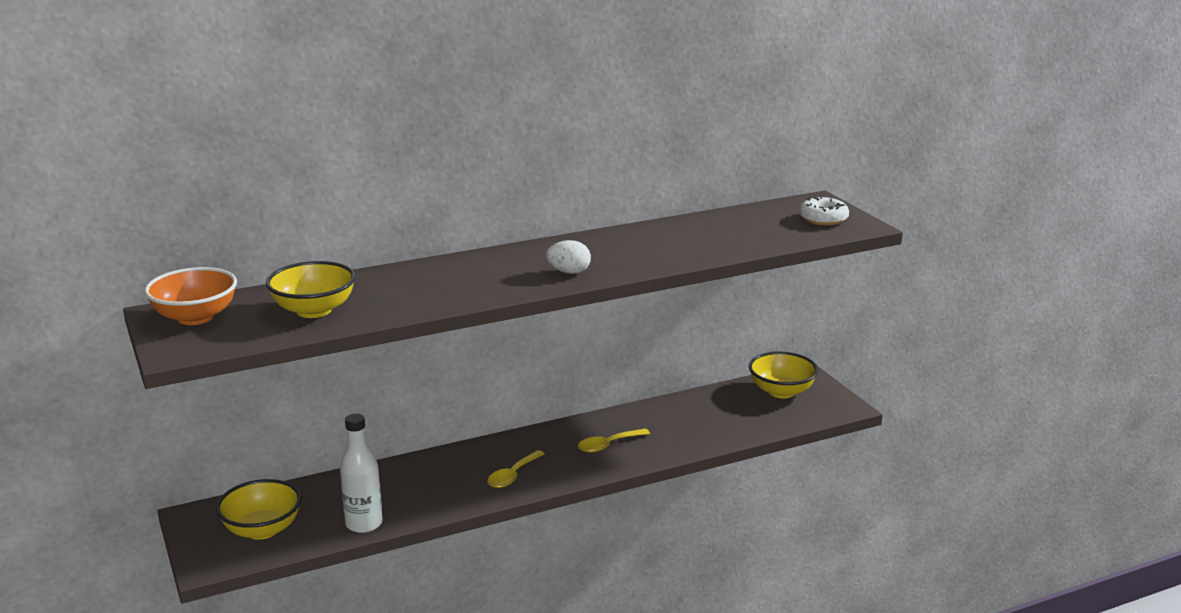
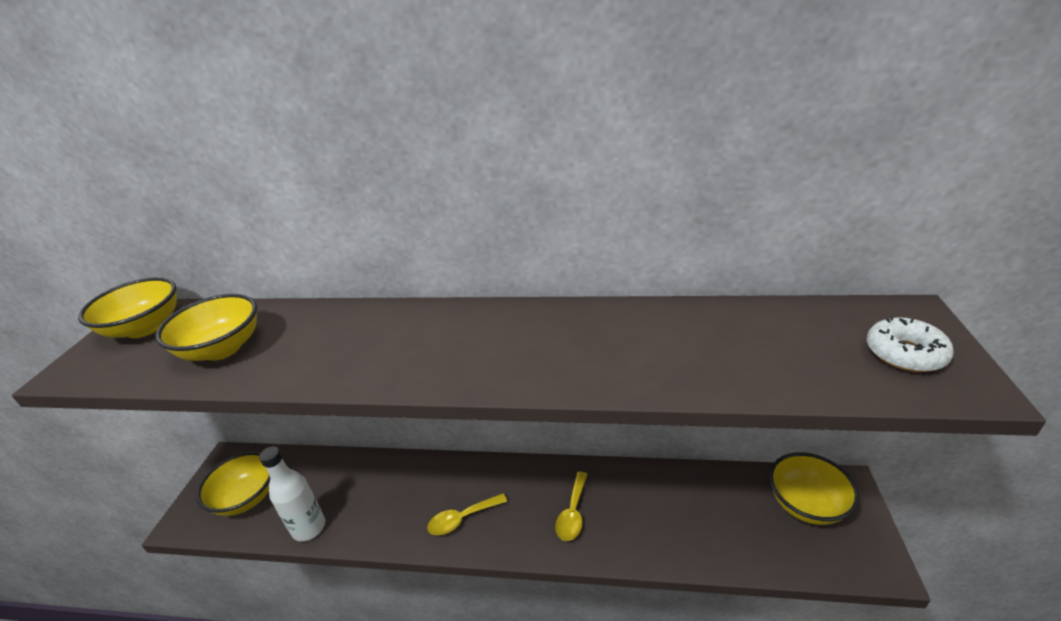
camera: 35 degrees right, 10 degrees up
(195, 317) = (145, 328): orange bowl -> yellow bowl
(569, 272) = (492, 364): white egg -> none
(608, 445) = (573, 513): yellow spoon -> yellow spoon turned 75 degrees counterclockwise

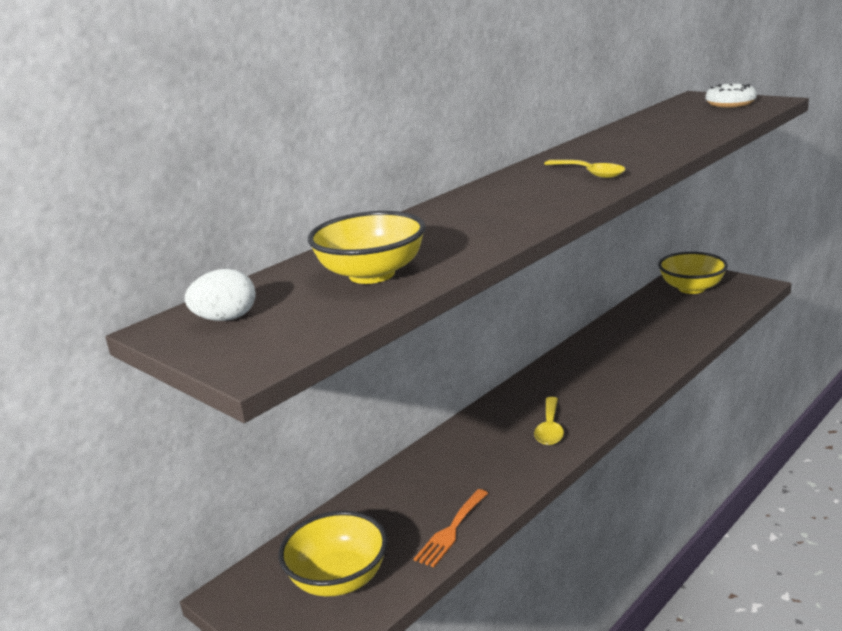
camera: 55 degrees left, 10 degrees down
(145, 328) = (226, 319): yellow bowl -> white egg
(309, 528) = (451, 530): white bottle -> orange fork
(573, 513) = (604, 373): yellow spoon -> yellow spoon (590, 173)

